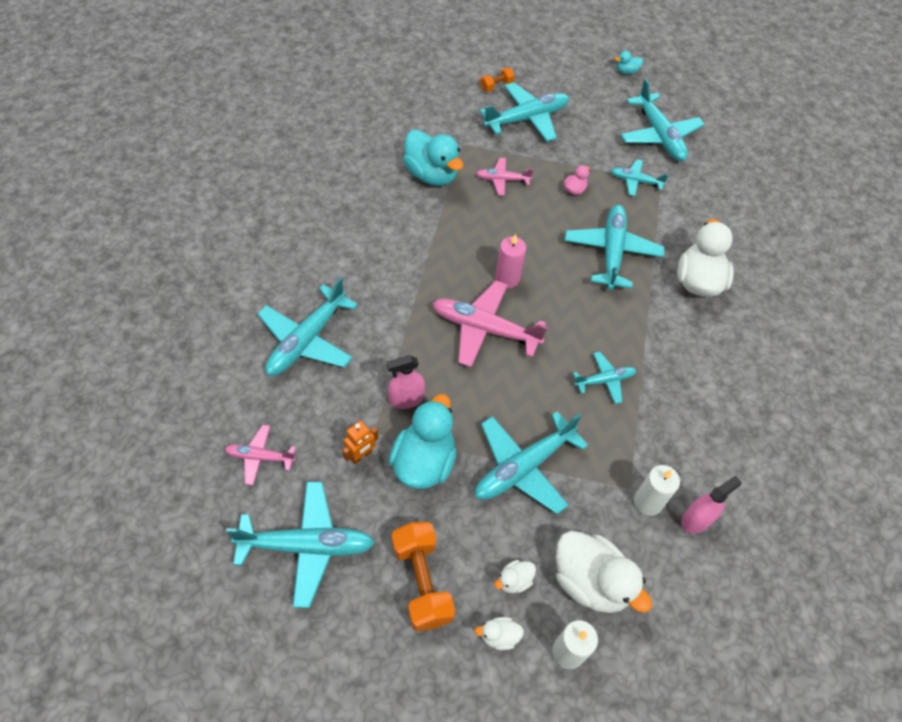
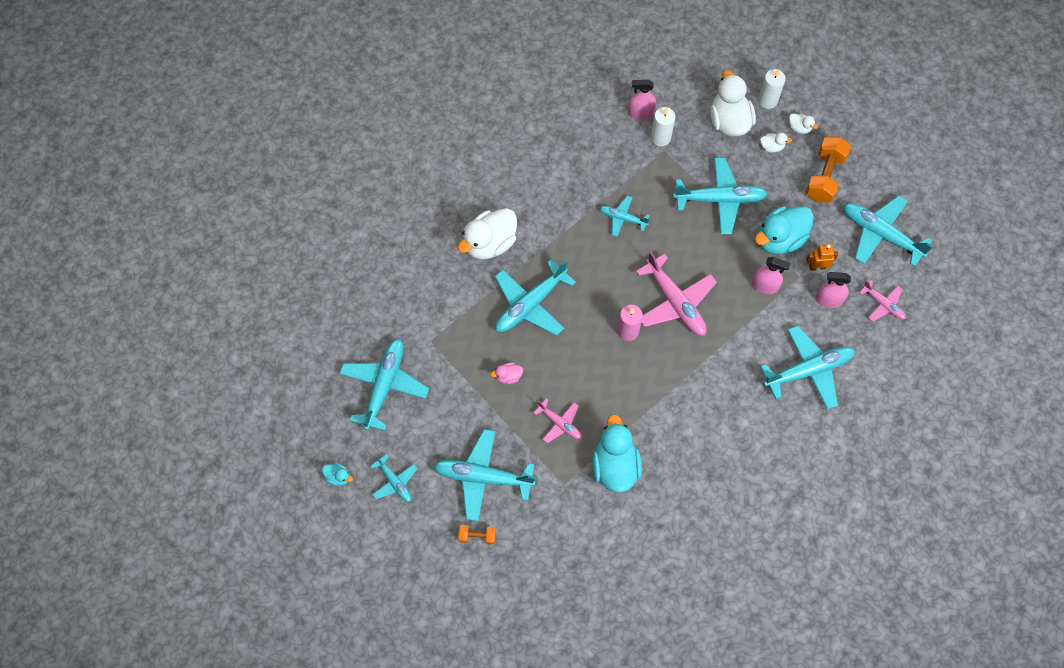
camera: 140 degrees left, 10 degrees up
(326, 425) = (829, 300): none -> pink spray bottle
(635, 181) = (451, 354): turquoise plane -> turquoise plane (395, 482)

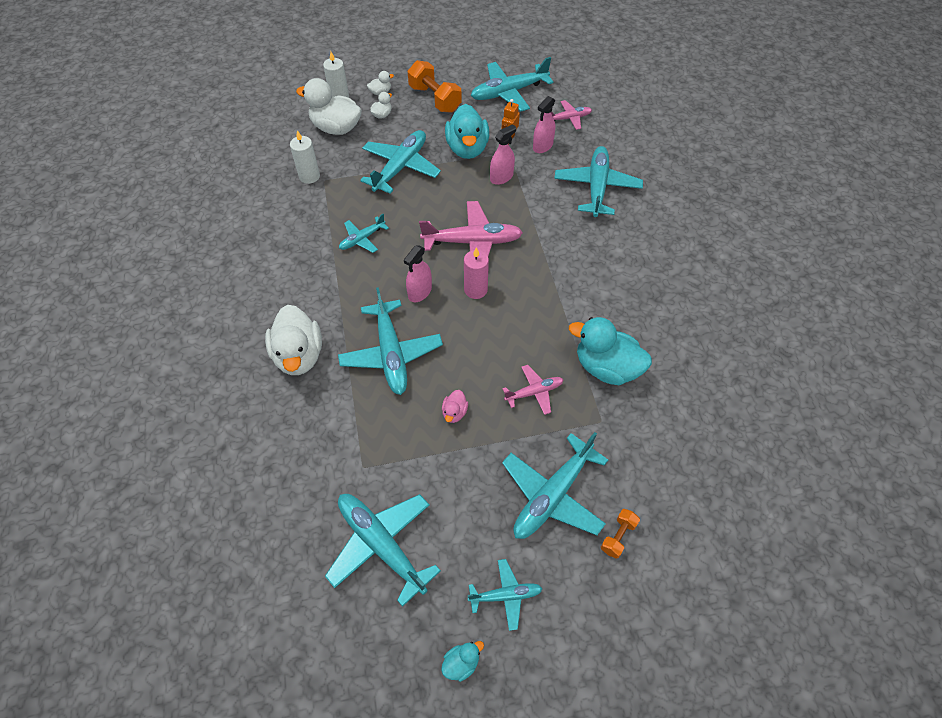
camera: 60 degrees left, 10 degrees down
(640, 113) = (274, 178): pink spray bottle -> pink spray bottle (420, 292)

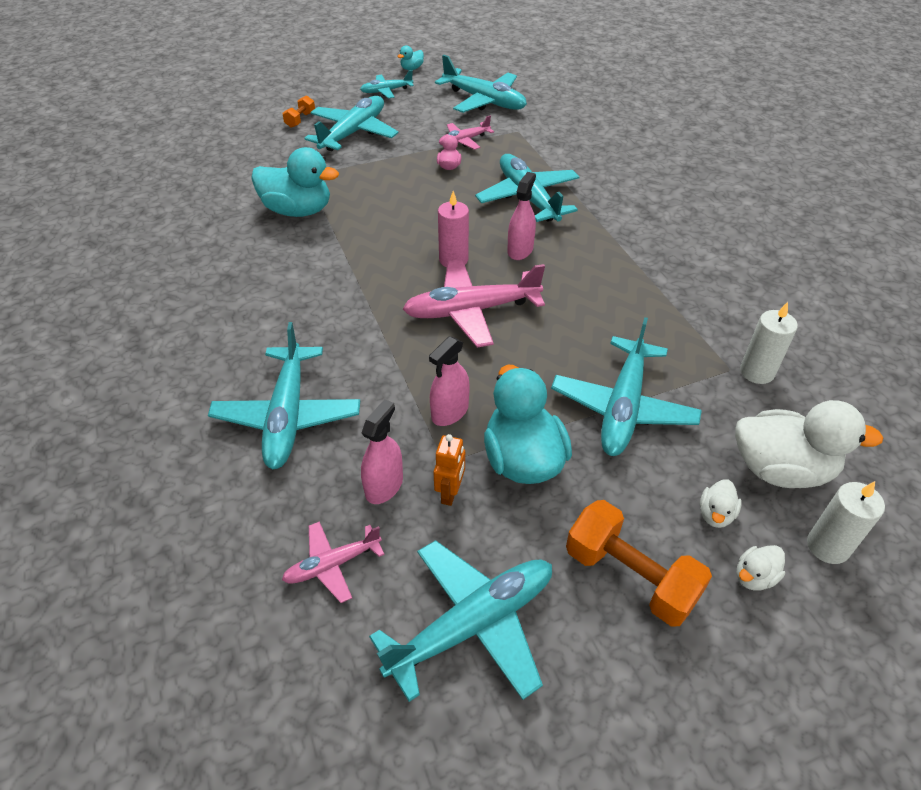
camera: 170 degrees right, 10 degrees down
(299, 355) = (621, 186): white duck -> none
(362, 239) = (622, 296): turquoise plane -> none
(534, 392) = (373, 186): pink plane -> pink plane (464, 141)

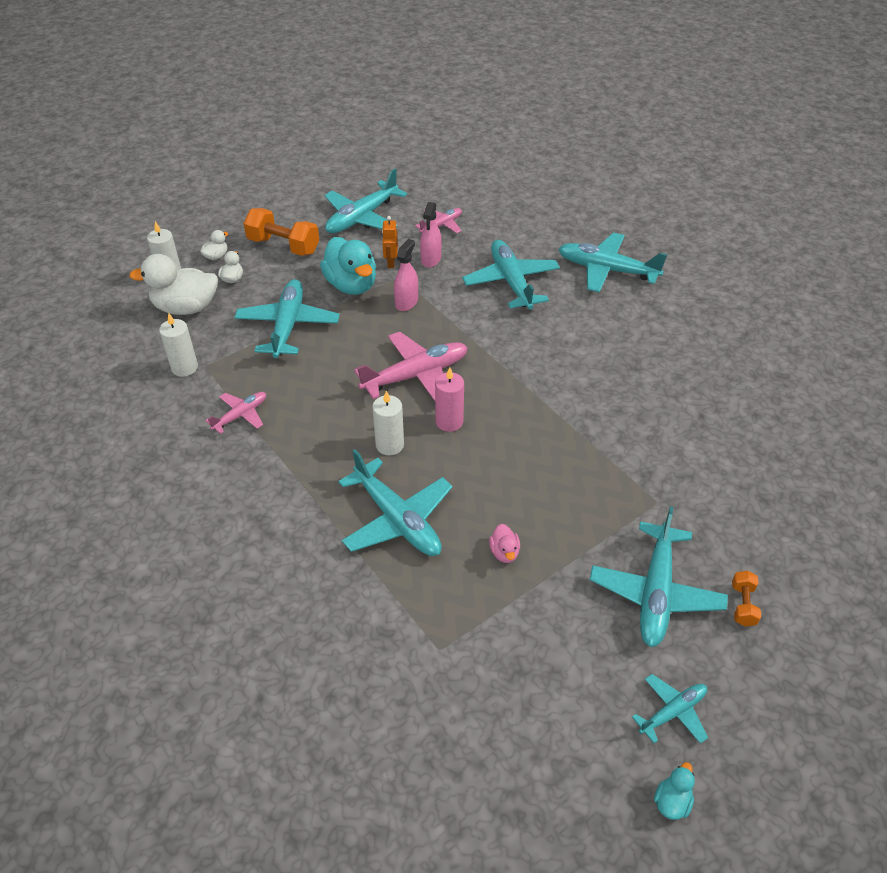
camera: 165 degrees right, 0 degrees up
(298, 210) = (629, 449): turquoise duck -> none
(464, 141) = (505, 608): pink plane -> pink plane (241, 415)
(484, 101) = (511, 721): turquoise plane -> turquoise plane (606, 270)
(520, 250) = (389, 445): pink spray bottle -> white candle

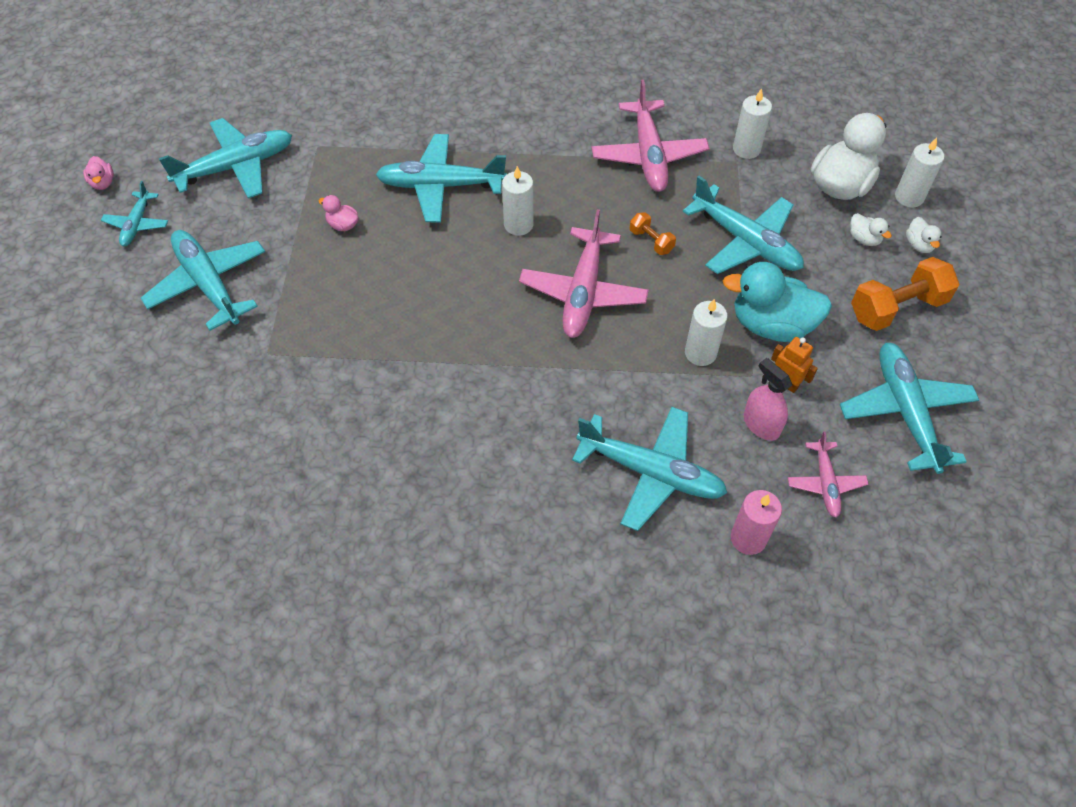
camera: 130 degrees right, 10 degrees up
(241, 415) = (648, 156): pink plane -> pink plane, size x1.83
(406, 302) = (700, 353): pink spray bottle -> white candle
(449, 422) = (502, 278): pink candle -> pink candle (748, 538)
(606, 270) = (584, 593): turquoise plane -> turquoise plane (236, 167)
(672, 801) = (103, 183): turquoise duck -> pink duck
(743, 605) = (136, 327): orange dumbbell -> orange dumbbell (651, 241)

